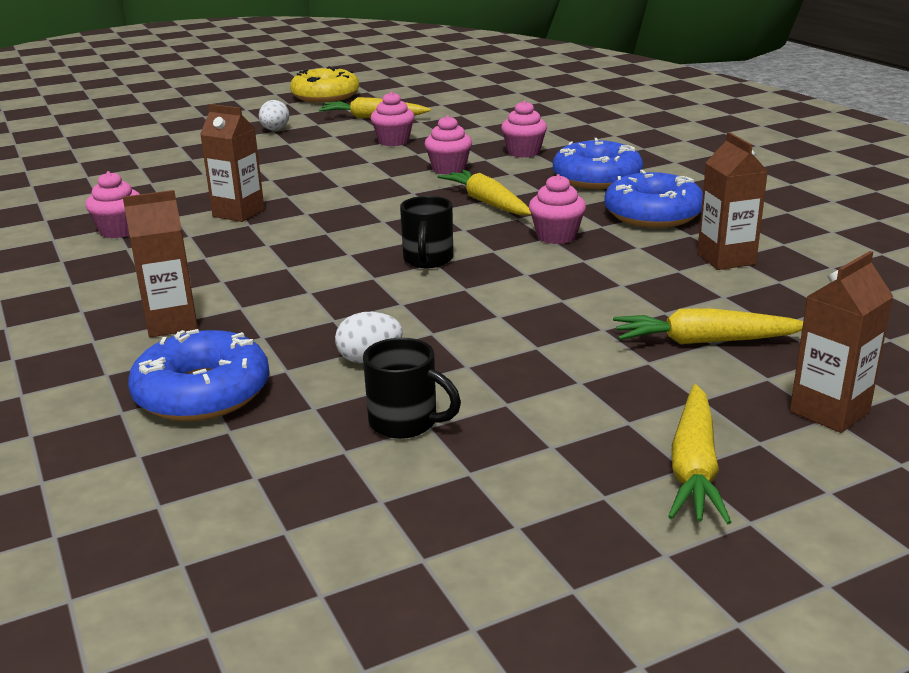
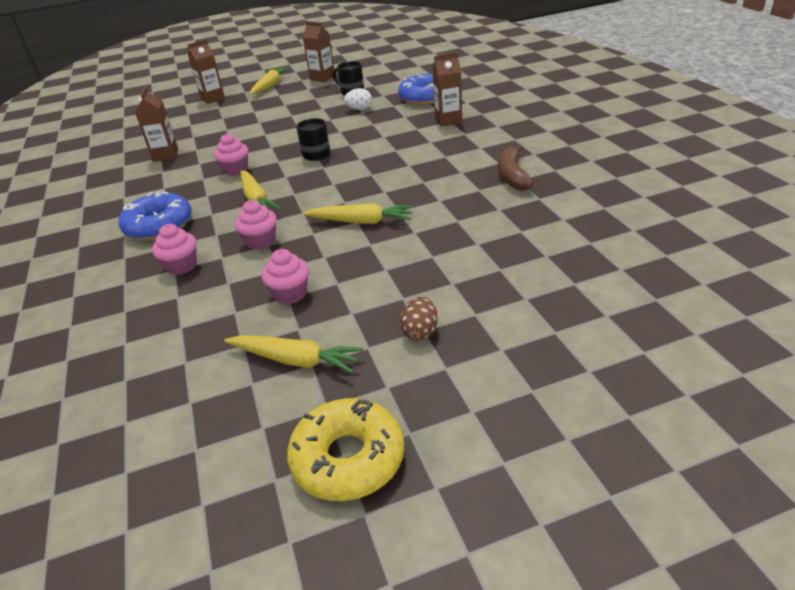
camera: 170 degrees left, 10 degrees up
(119, 231) = (512, 176): pink cupcake -> brown banana
(238, 213) = (433, 192): brown carton -> brown carton (322, 78)
(275, 130) = (420, 332): white egg -> brown egg
(653, 214) = (163, 187): blue donut -> none
(705, 341) = (224, 118): yellow carrot -> yellow carrot (361, 221)

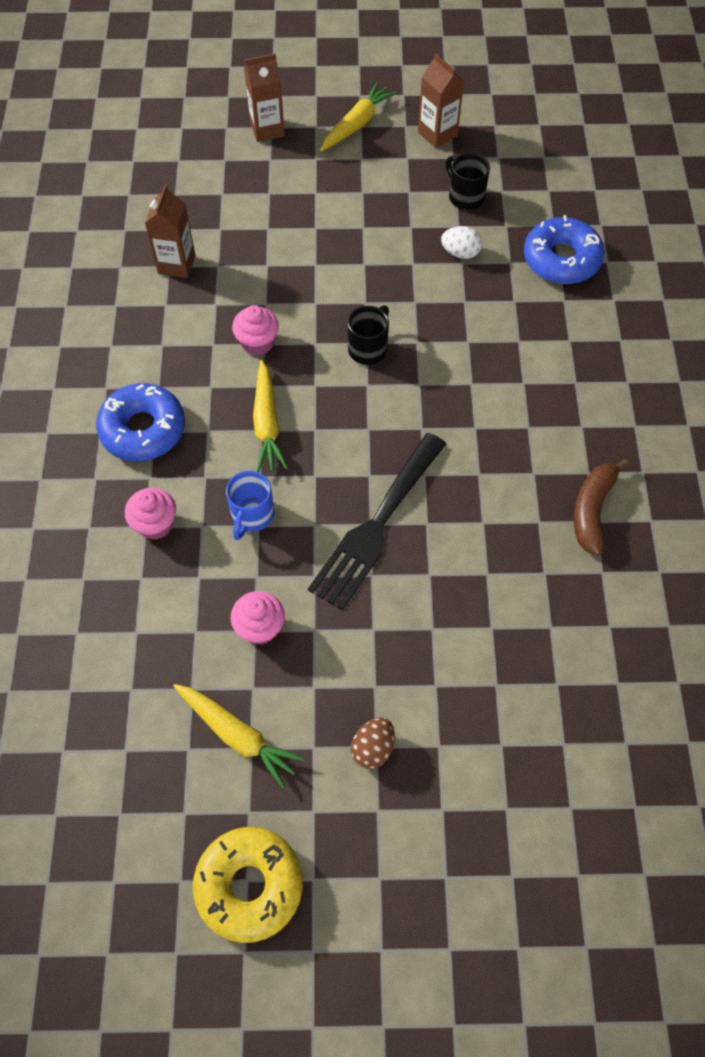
camera: 15 degrees right, 25 degrees up
(261, 242) = (252, 515): pink cupcake -> blue mug
(361, 221) = (376, 526): yellow carrot -> black fork
(448, 120) = (568, 339): brown carton -> none

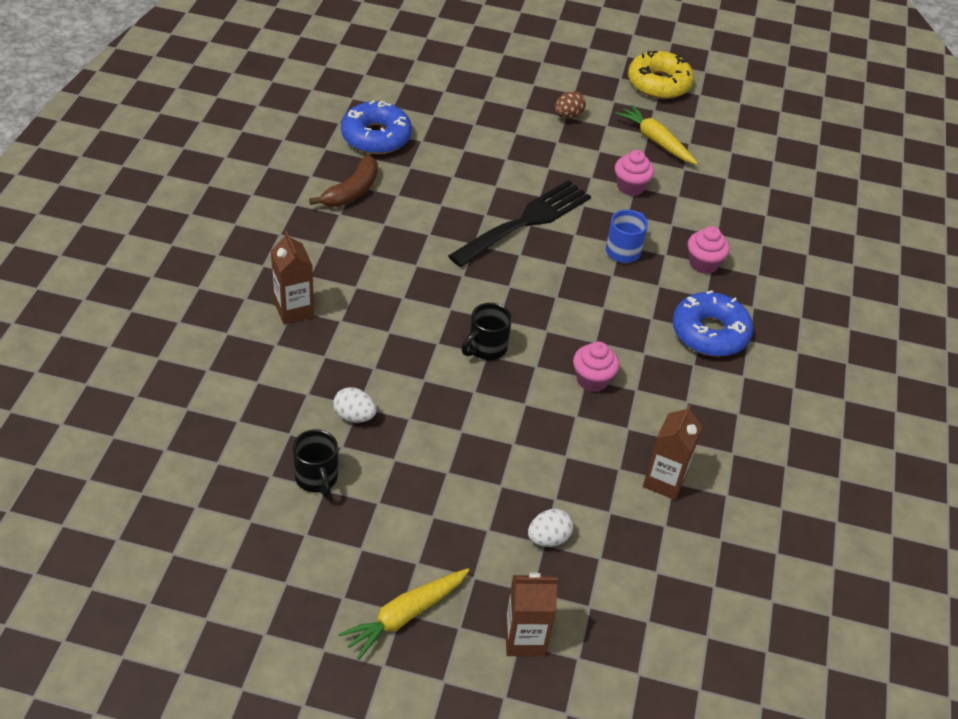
camera: 170 degrees left, 15 degrees down
(266, 197) = (548, 538): none -> white egg
(267, 423) = (597, 311): yellow carrot -> none
(437, 134) = (308, 572): brown carton -> brown carton (294, 310)
(561, 259) = (253, 383): blue donut -> blue donut (376, 137)

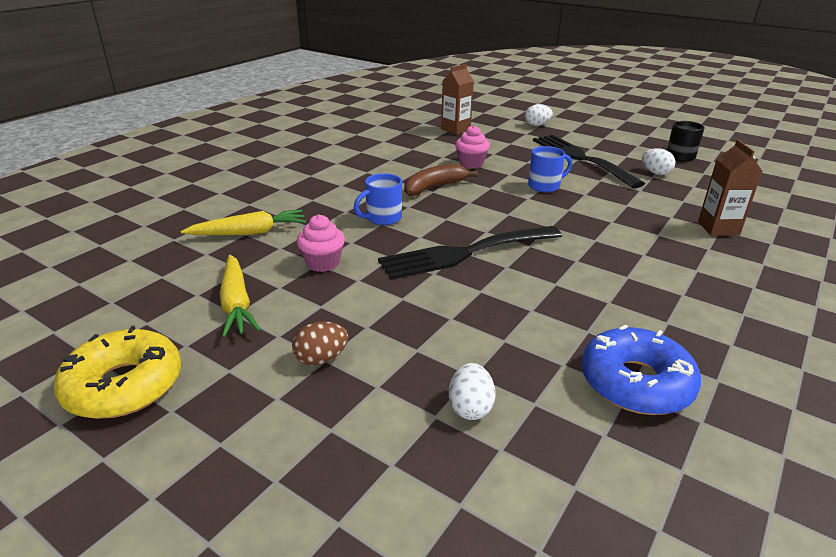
camera: 155 degrees left, 15 degrees down
(352, 191) = (669, 315): brown banana -> brown banana (434, 187)
(405, 615) = (623, 119): yellow carrot -> yellow carrot (249, 233)
(457, 433) = (580, 158): none -> black fork
(468, 106) = (470, 407): none -> white egg
(486, 348) = (545, 186): black mug -> blue mug
(525, 639) = (562, 108): brown carton -> none
(703, 264) = (319, 200): pink cupcake -> none
(710, 333) = (361, 169): blue donut -> none

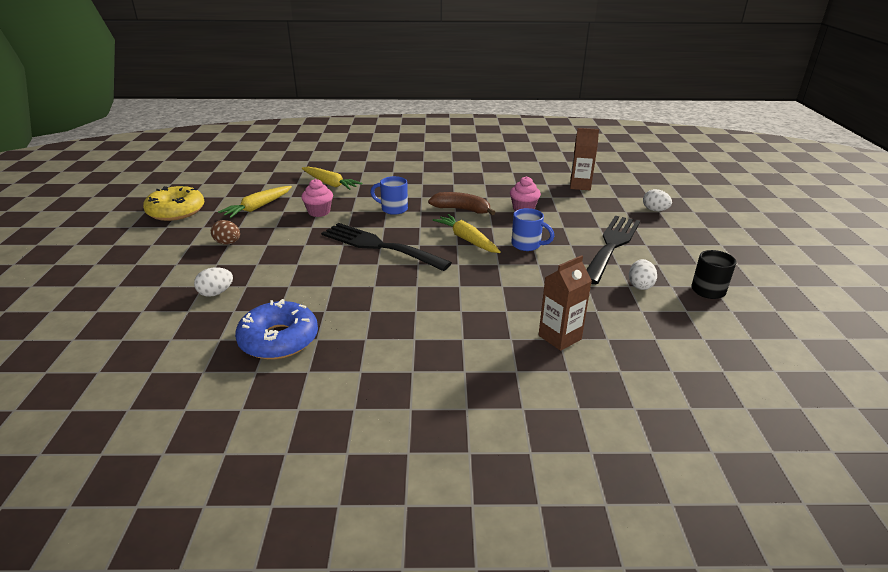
camera: 55 degrees right, 0 degrees up
(504, 206) = (467, 239): none -> yellow carrot

